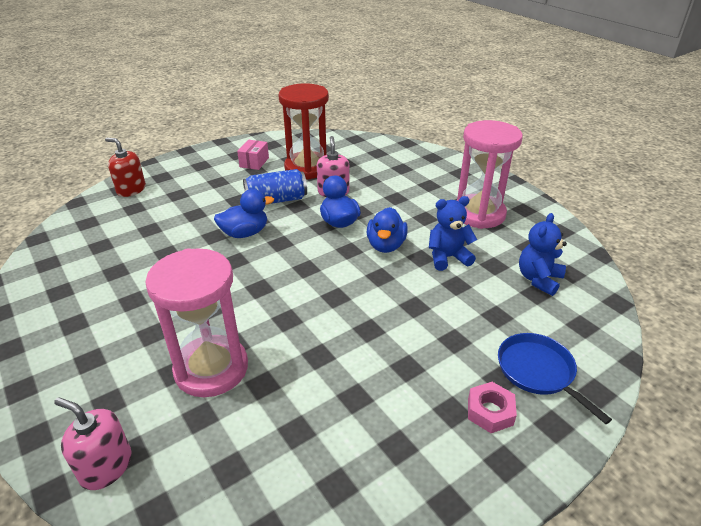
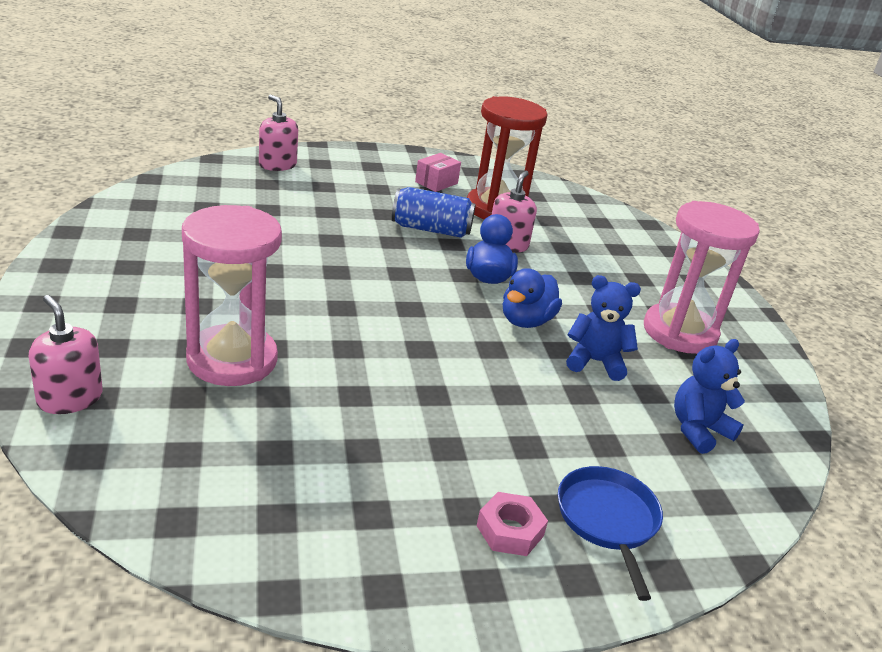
camera: 20 degrees right, 5 degrees down
(131, 189) = (277, 165): red soap dispenser -> pink soap dispenser
(245, 233) = (368, 249): blue duck -> none

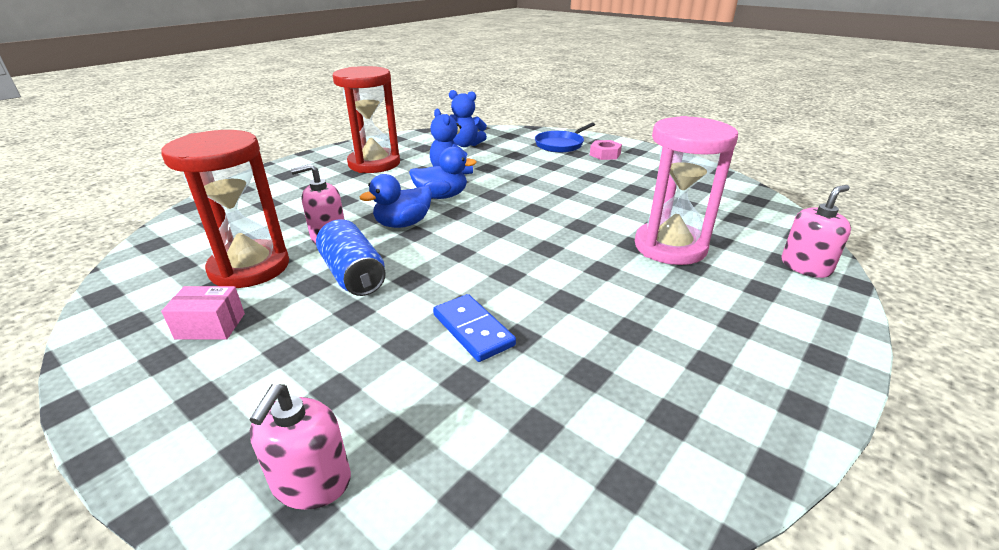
camera: 125 degrees left, 0 degrees up
(70, 398) = (805, 266): pink soap dispenser -> pink soap dispenser turned 135 degrees counterclockwise
(301, 230) = (473, 330): none -> blue domino
(679, 332) = (374, 164): pink hourglass -> red hourglass

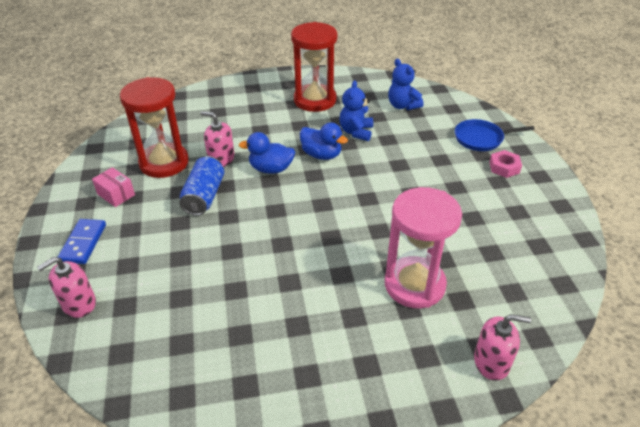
camera: 40 degrees right, 10 degrees up
(473, 330) = (219, 270): blue domino -> blue domino (83, 243)

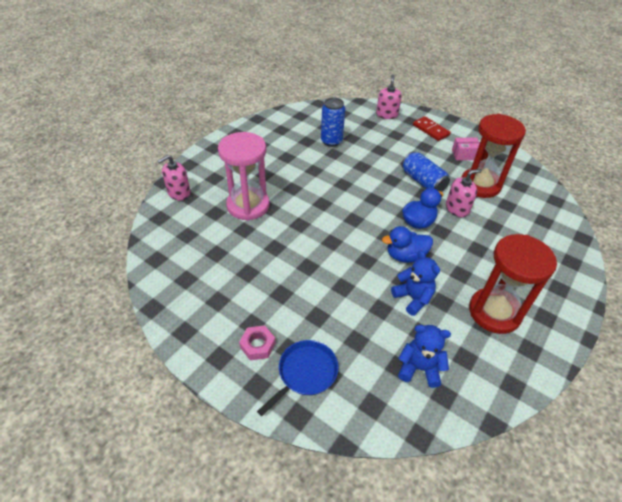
camera: 135 degrees right, 5 degrees up
(83, 243) = (430, 130): blue domino -> red domino
(212, 310) = (331, 141): none -> blue can

